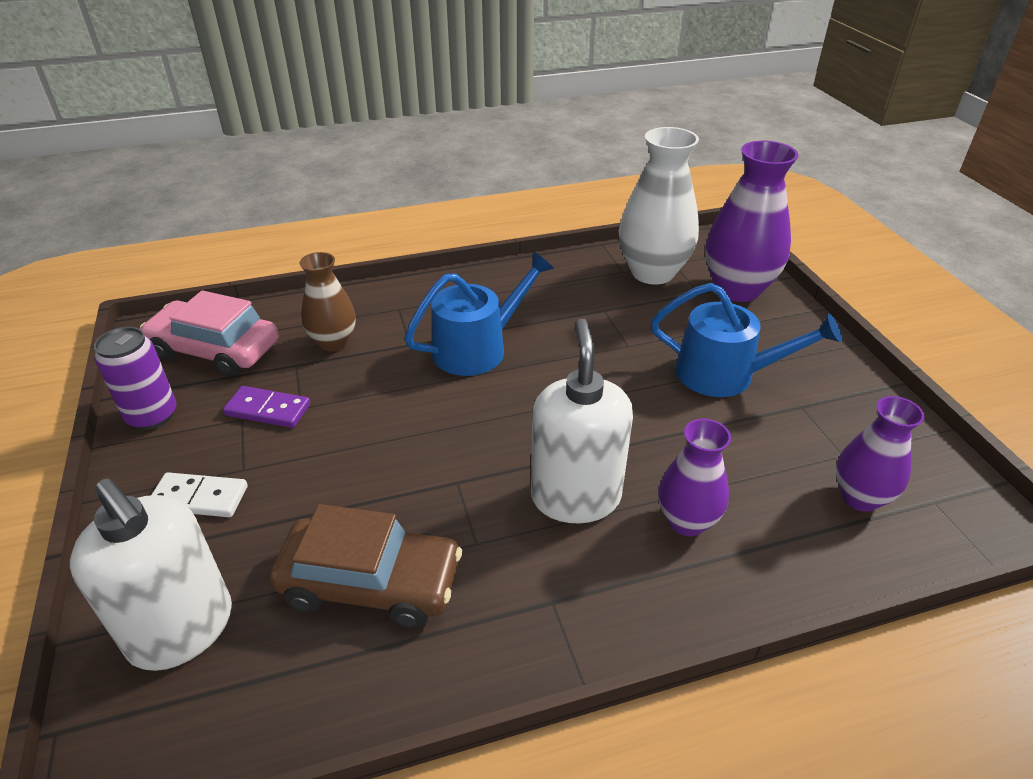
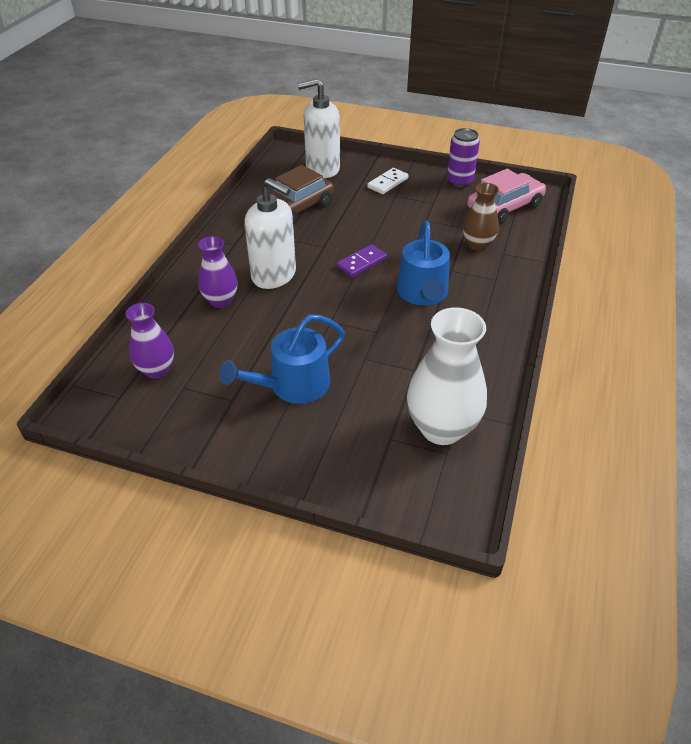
camera: 125 degrees right, 5 degrees up
(268, 410) = (433, 211): purple domino -> purple domino (362, 263)
(737, 289) = (373, 466): purple vase -> none

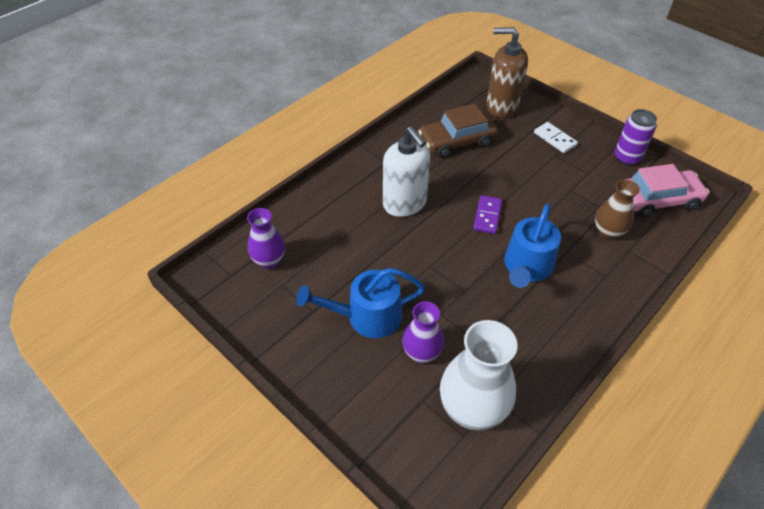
camera: 25 degrees right, 5 degrees up
(221, 301) = (349, 213): purple vase -> purple vase (422, 353)
(322, 169) = (501, 106): white soap dispenser -> brown soap dispenser
(362, 263) = (487, 216): purple domino -> purple domino turned 60 degrees counterclockwise
(387, 183) = (555, 139): white domino -> white domino turned 75 degrees clockwise

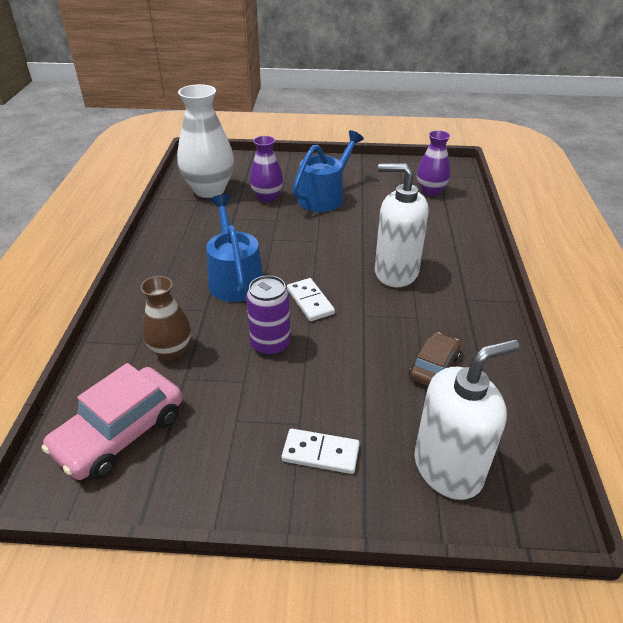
camera: 140 degrees right, 10 degrees down
(456, 141) = (433, 367): brown car -> brown car, size x0.59
(487, 216) = (310, 301): purple domino -> white domino
(501, 106) = (448, 468): brown soap dispenser -> white soap dispenser
(627, 158) = (193, 486): purple can -> purple can (270, 344)

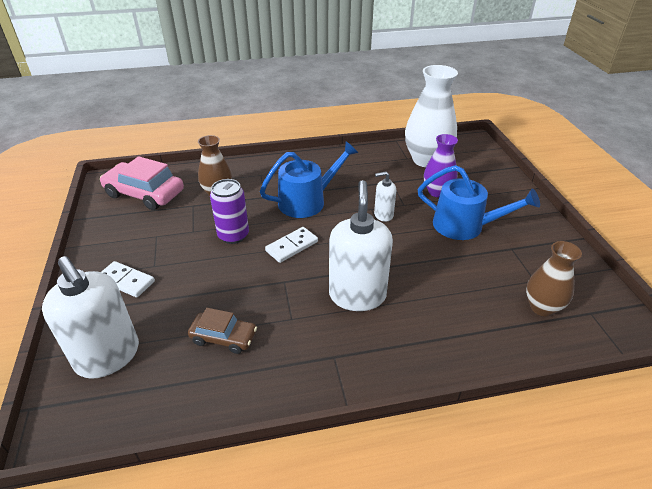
camera: 75 degrees right, 0 degrees up
(286, 234) = (383, 215): none -> white soap dispenser
(320, 453) = (126, 281): white domino -> white domino turned 60 degrees counterclockwise
(430, 191) = (542, 307): purple vase -> brown vase

